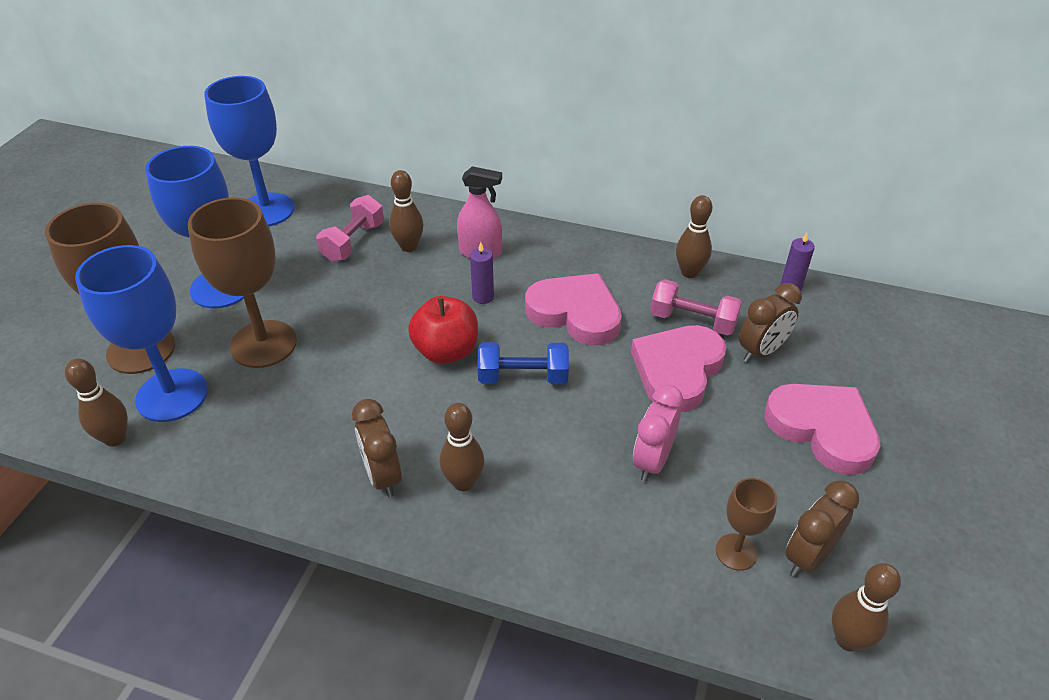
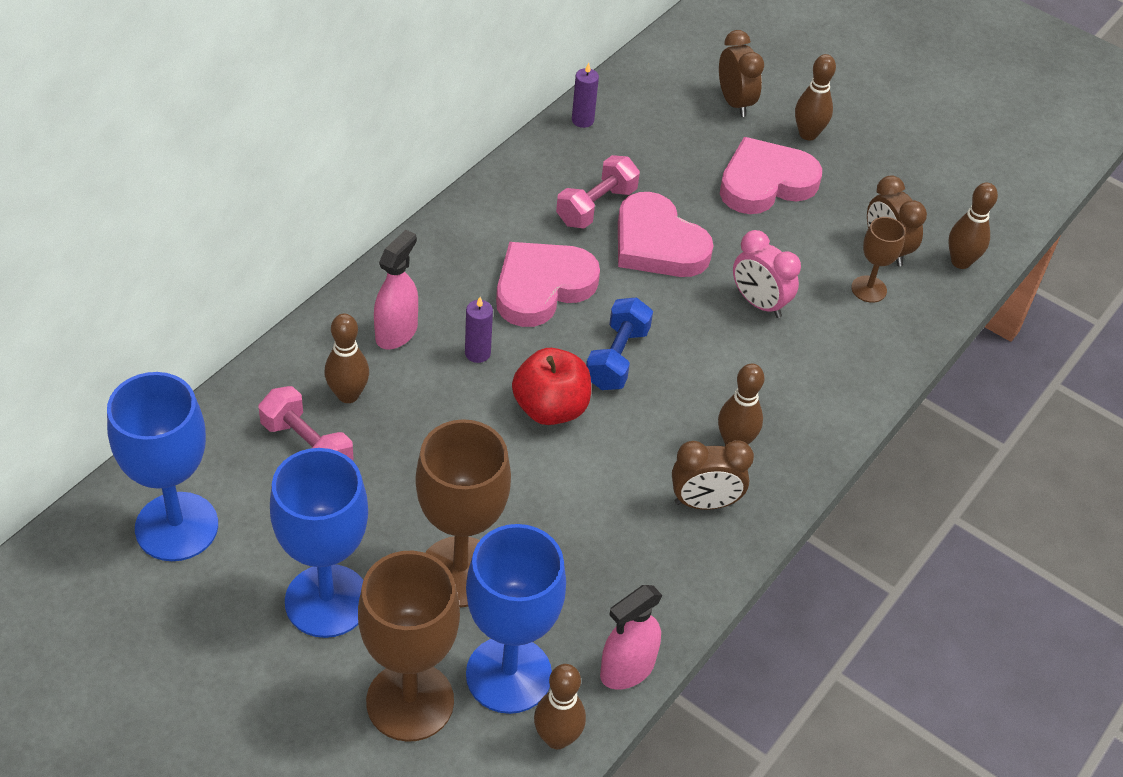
camera: 75 degrees left, 5 degrees up
(187, 465) = (627, 669): none -> pink spray bottle
(689, 272) = (524, 179): brown bowling pin -> brown bowling pin (808, 134)
(761, 351) = (658, 178): brown clock -> brown clock (734, 103)

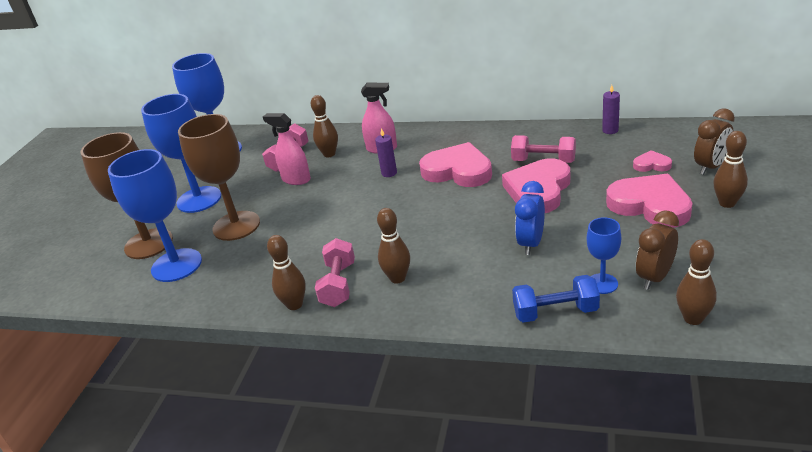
camera: 75 degrees right, 15 degrees down
(550, 408) = (369, 208): red apple -> none
(557, 738) = (141, 296): brown bowling pin -> brown bowling pin (294, 305)
(617, 358) = (428, 213): blue dumbbell -> blue dumbbell (555, 312)
(627, 669) = (196, 302): pink spray bottle -> pink spray bottle (296, 179)
(689, 136) = (652, 164): none -> pink heart
(704, 503) = (338, 284): brown clock -> pink dumbbell
(759, 303) = (531, 243): pink clock -> blue clock
(869, 289) = (602, 283): brown goblet -> blue goblet

